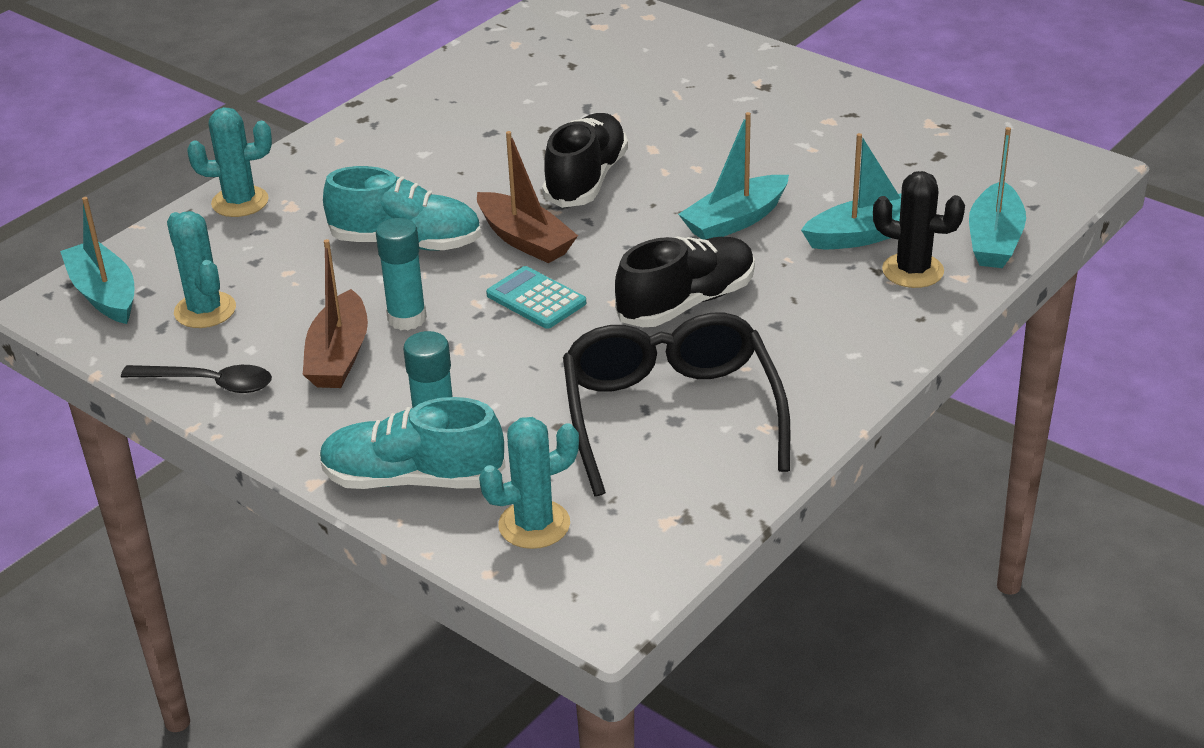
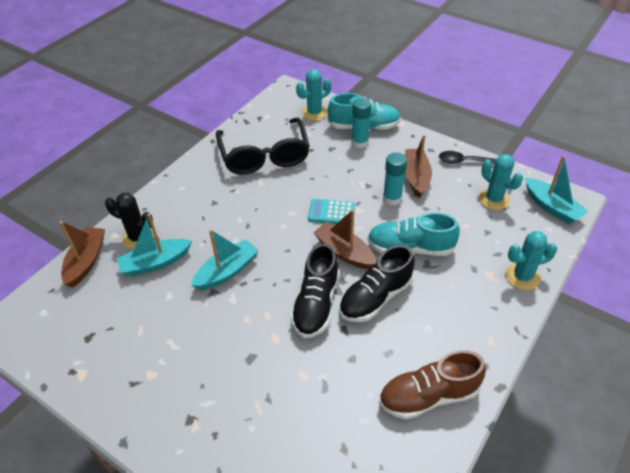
camera: 175 degrees right, 10 degrees up
(452, 97) = (428, 396): none -> brown shoe
(536, 299) = (331, 212): turquoise calculator -> turquoise calculator turned 150 degrees clockwise
(687, 303) = (256, 213): black shoe -> black shoe (375, 297)
(994, 240) = (86, 261): turquoise boat -> brown boat

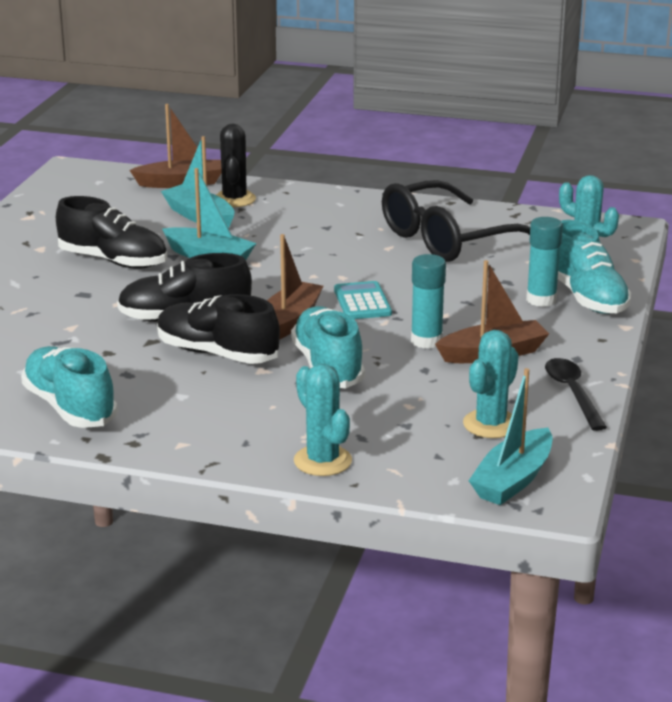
camera: 70 degrees right, 20 degrees down
(203, 329) = (113, 261): none -> black shoe
(428, 396) = (70, 407): brown shoe -> turquoise shoe

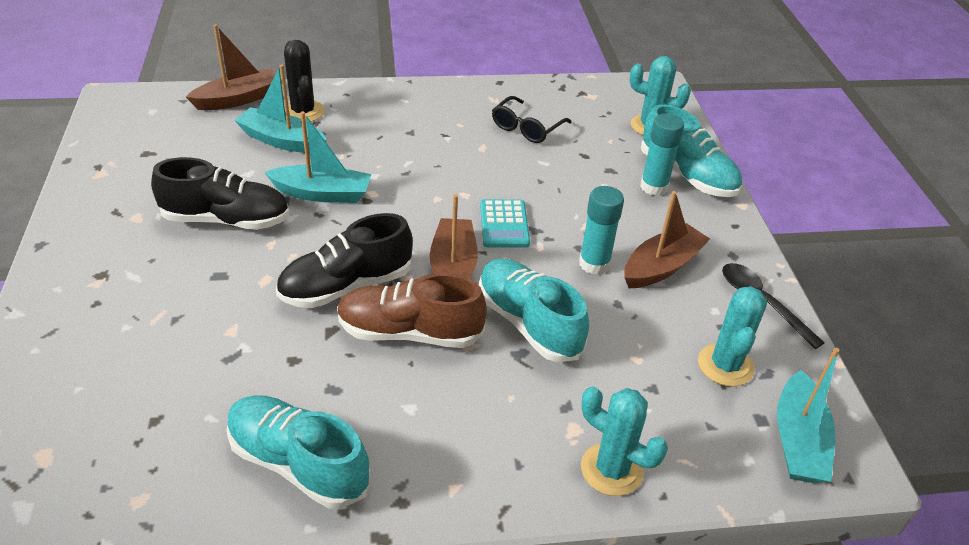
camera: 25 degrees left, 15 degrees up
(217, 354) = (409, 332): black shoe -> brown shoe
(362, 302) = (504, 224): turquoise calculator -> turquoise calculator turned 150 degrees counterclockwise
(447, 239) = (526, 128): black glasses -> black glasses, size x0.52

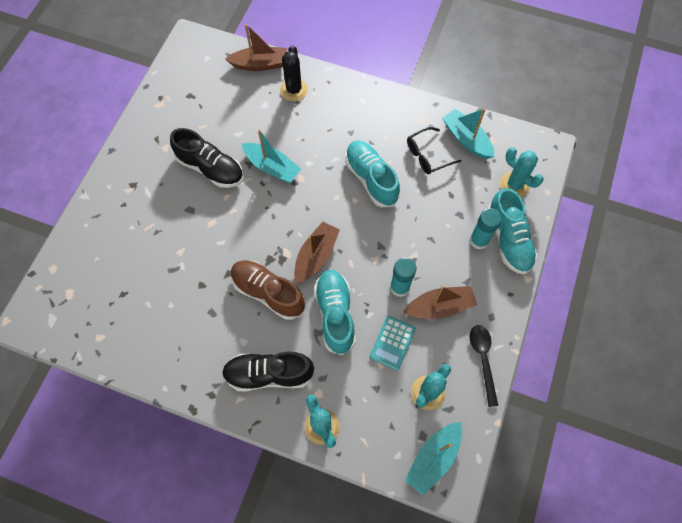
camera: 30 degrees right, 25 degrees up
(282, 140) = (269, 112): turquoise boat -> turquoise boat (466, 139)
(298, 463) = (175, 350): turquoise shoe -> turquoise shoe (371, 179)
(346, 286) = (251, 245): black shoe -> black shoe (269, 374)
(504, 224) = (364, 234): turquoise calculator -> turquoise calculator (392, 343)

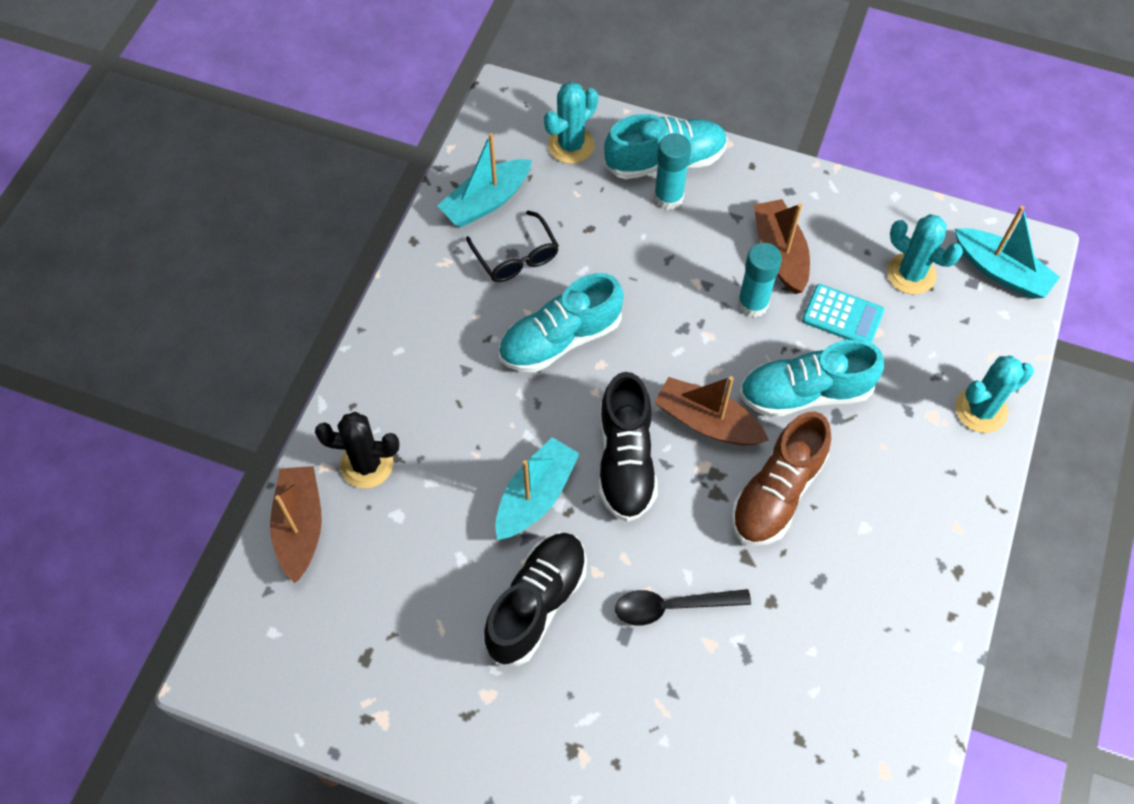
camera: 90 degrees left, 5 degrees down
(269, 374) = (912, 486): black shoe -> black shoe (625, 461)
(483, 359) = (854, 205): black spoon -> black spoon (672, 607)

